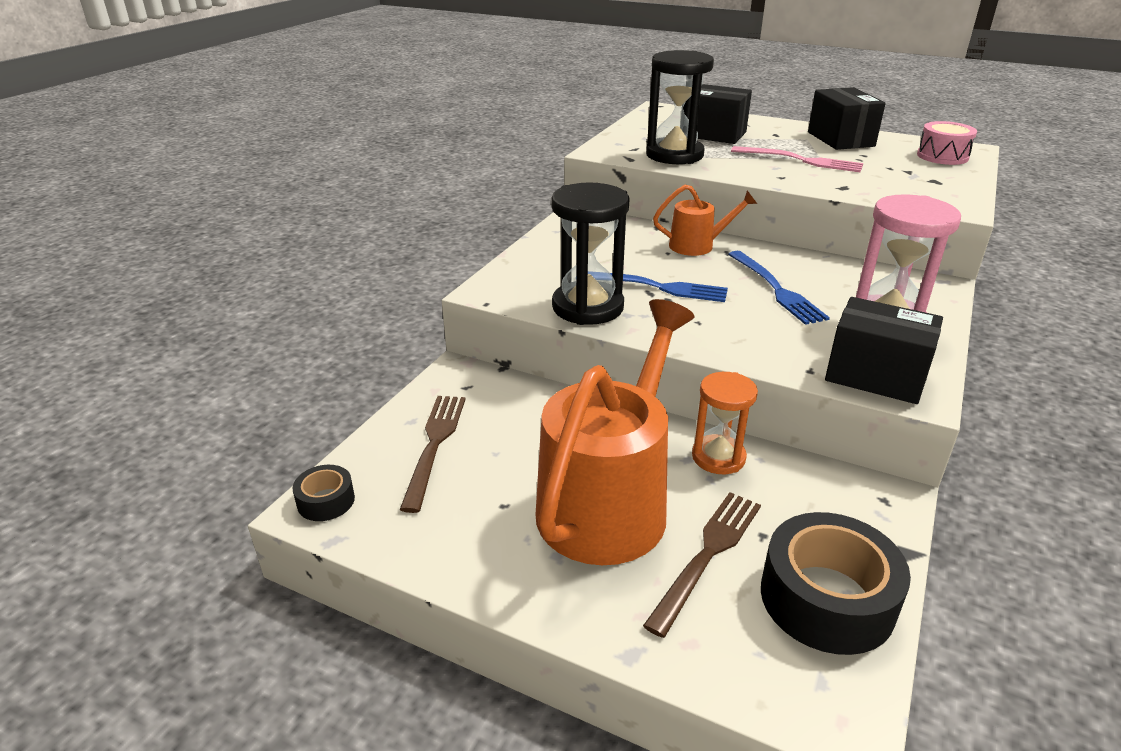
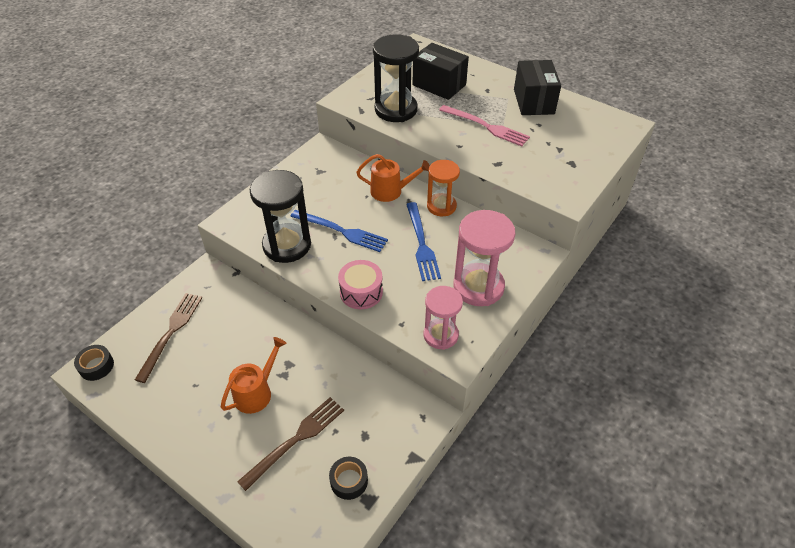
camera: 10 degrees right, 15 degrees up
(609, 502) = (256, 392): orange watering can -> orange watering can, size x0.48
(718, 457) = (337, 368): orange hourglass -> orange hourglass (441, 206)
(827, 598) = (349, 481): black tape -> black tape, size x0.49
(875, 376) = (440, 335): black box -> pink hourglass
(942, 156) = (599, 132): pink drum -> pink drum (361, 292)

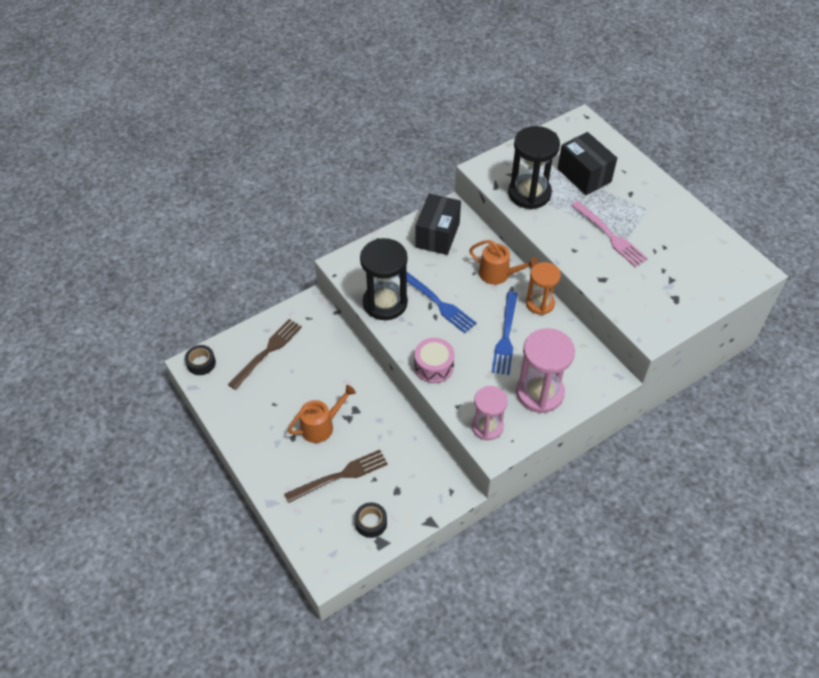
camera: 20 degrees right, 5 degrees up
(533, 101) = (671, 219): black box -> black box (437, 235)

